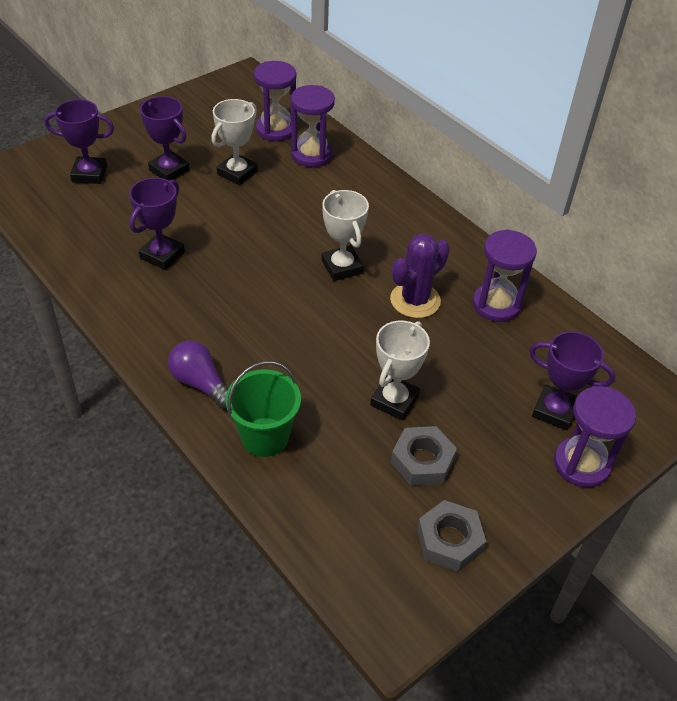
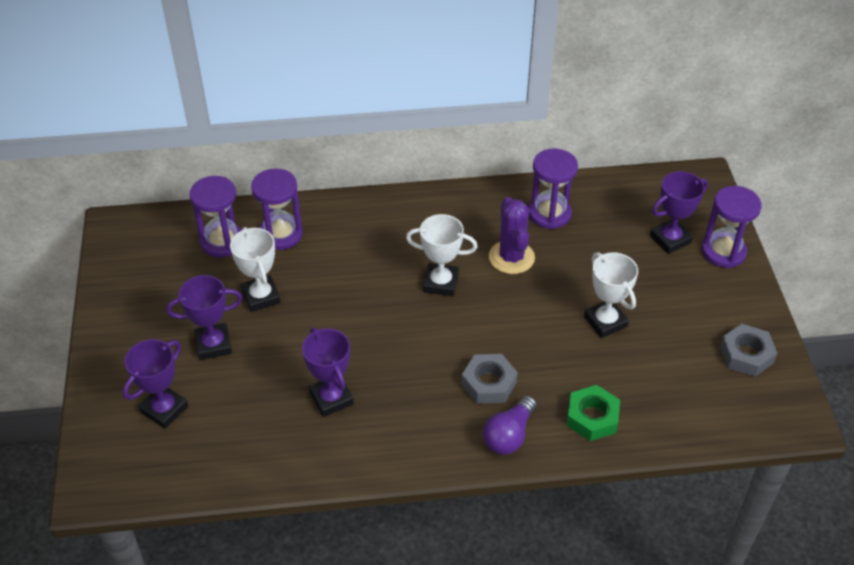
camera: 55 degrees left, 0 degrees up
(200, 383) = (509, 435): purple light bulb -> purple light bulb turned 45 degrees counterclockwise
(265, 437) = (592, 417): green bucket -> green nut
(422, 461) = (671, 334): grey nut -> grey nut (489, 383)

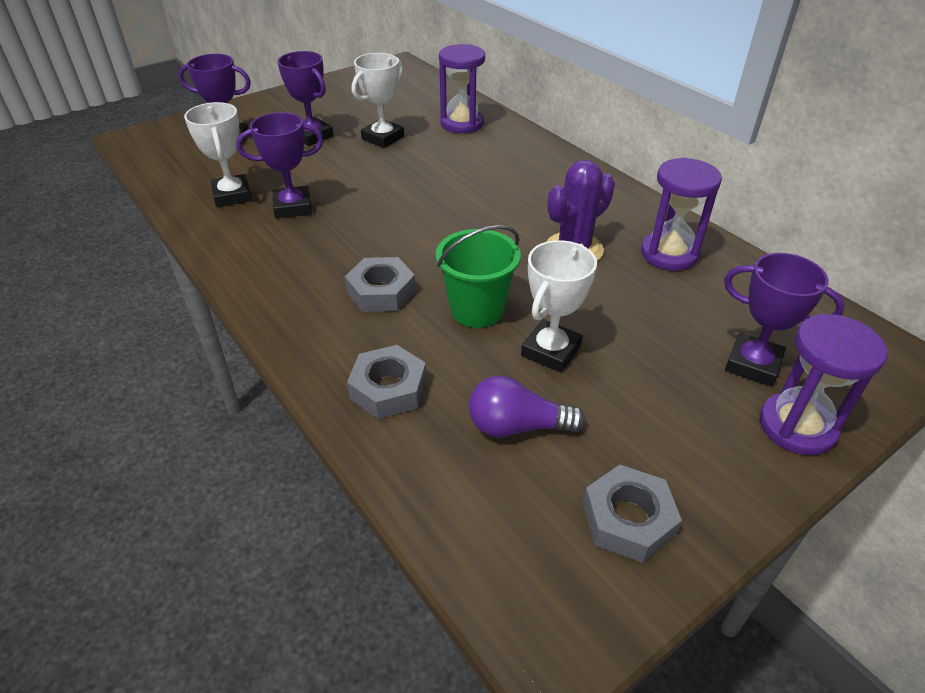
camera: 60 degrees right, 5 degrees down
(222, 241) = (426, 104): purple hourglass -> none
(331, 398) = (293, 207): purple trophy -> purple trophy turned 45 degrees clockwise
(441, 283) = (490, 218): white trophy -> white trophy (232, 195)
(509, 435) = (317, 330): purple light bulb -> purple light bulb (517, 426)
(543, 339) = (477, 310): none -> green bucket
(592, 417) = (388, 389): green nut -> grey nut

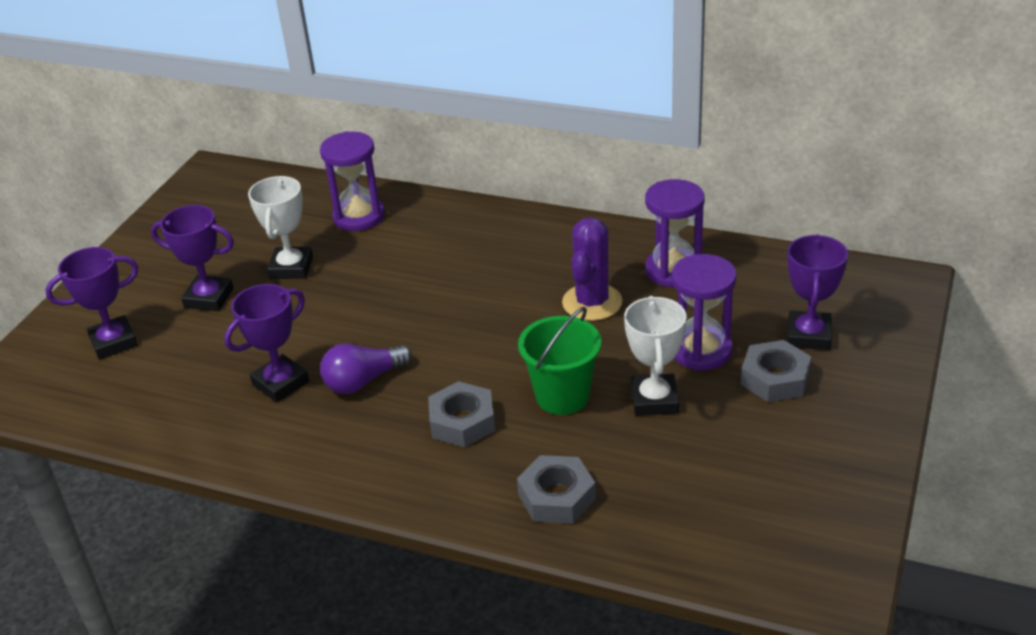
camera: 30 degrees left, 5 degrees down
(232, 195) = (199, 401): white trophy -> none
(517, 426) = (684, 471): purple light bulb -> purple light bulb (363, 381)
(628, 520) = (816, 492): grey nut -> grey nut (775, 378)
(752, 364) = (809, 335): purple trophy -> purple trophy turned 75 degrees counterclockwise
(797, 426) = (872, 367): purple hourglass -> purple hourglass (701, 350)

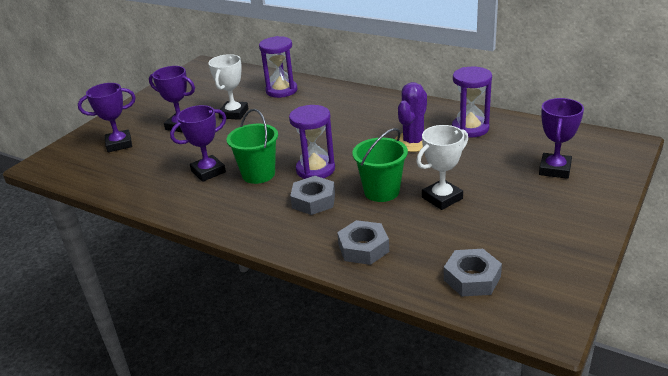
camera: 10 degrees right, 5 degrees down
(363, 381) = (258, 174): purple light bulb -> green bucket
(654, 400) = (442, 198): white trophy -> white trophy turned 45 degrees clockwise
(701, 350) = (479, 173): purple hourglass -> purple hourglass (315, 169)
(775, 378) = (527, 192): grey nut -> grey nut (472, 278)

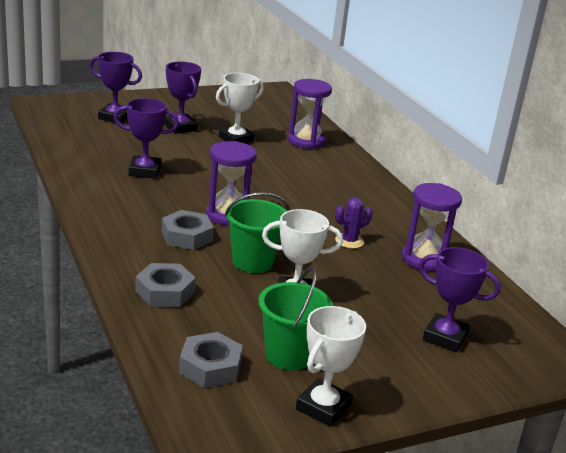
camera: 30 degrees right, 5 degrees down
(258, 174) = (178, 194): green bucket -> green bucket (289, 355)
(413, 142) = (349, 241): purple cactus -> purple cactus, size x0.62
(555, 169) = (445, 337): purple trophy -> purple trophy turned 60 degrees clockwise
(568, 257) = (323, 407): none -> white trophy

